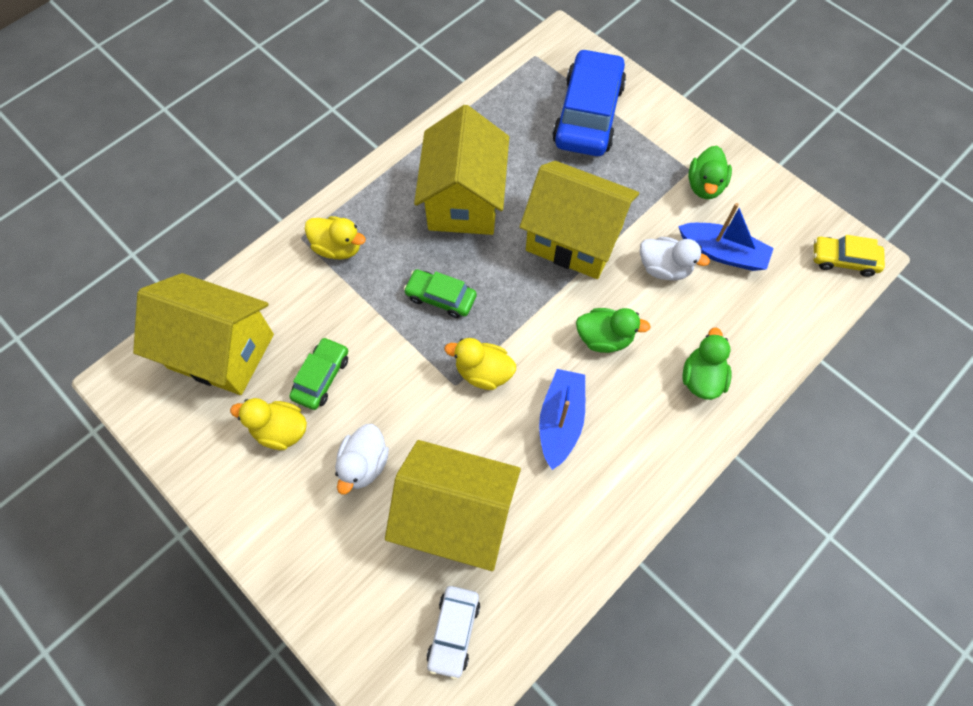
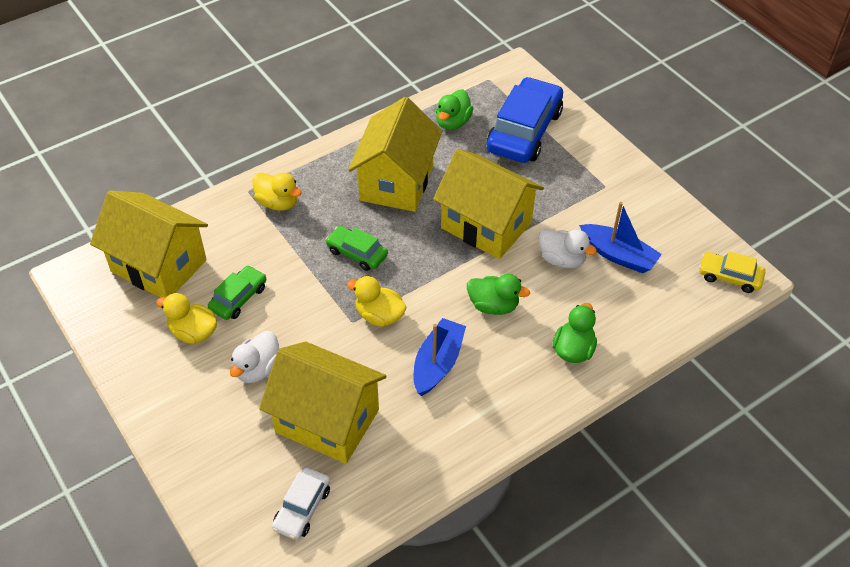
camera: 10 degrees right, 15 degrees down
(704, 186) = (616, 200): green duck -> green duck (453, 122)

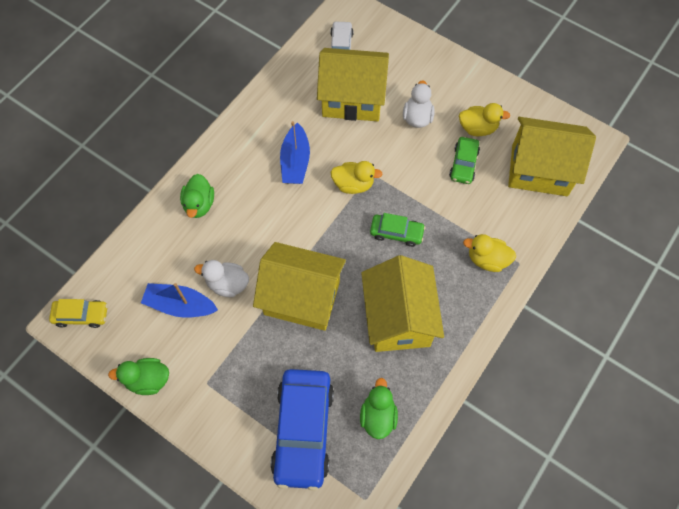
camera: 160 degrees right, 15 degrees up
(493, 306) = (270, 221): green duck -> green duck (148, 380)

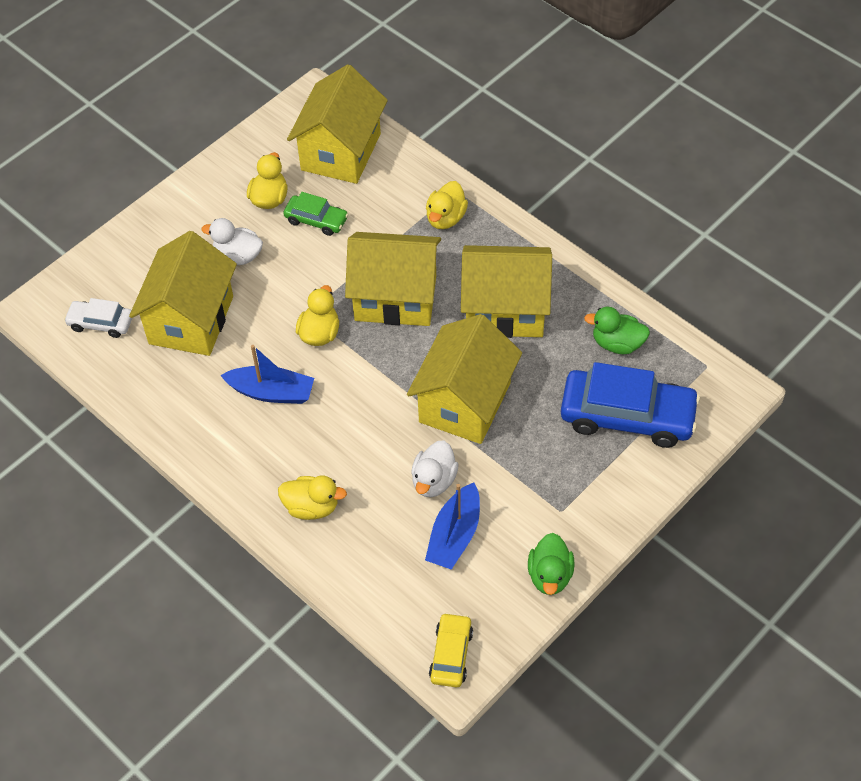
camera: 80 degrees left, 10 degrees down
(199, 204) = (312, 507): green duck -> yellow duck
(396, 233) = (395, 298): green car -> yellow house

